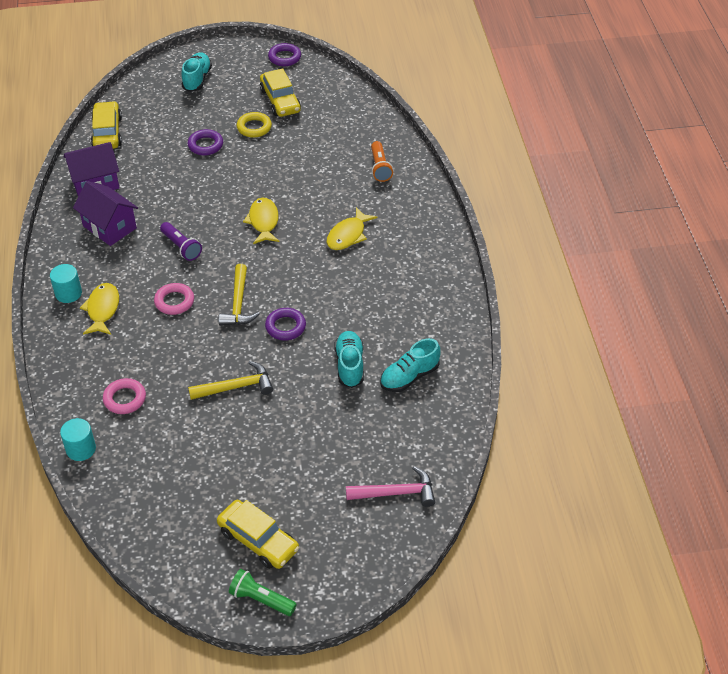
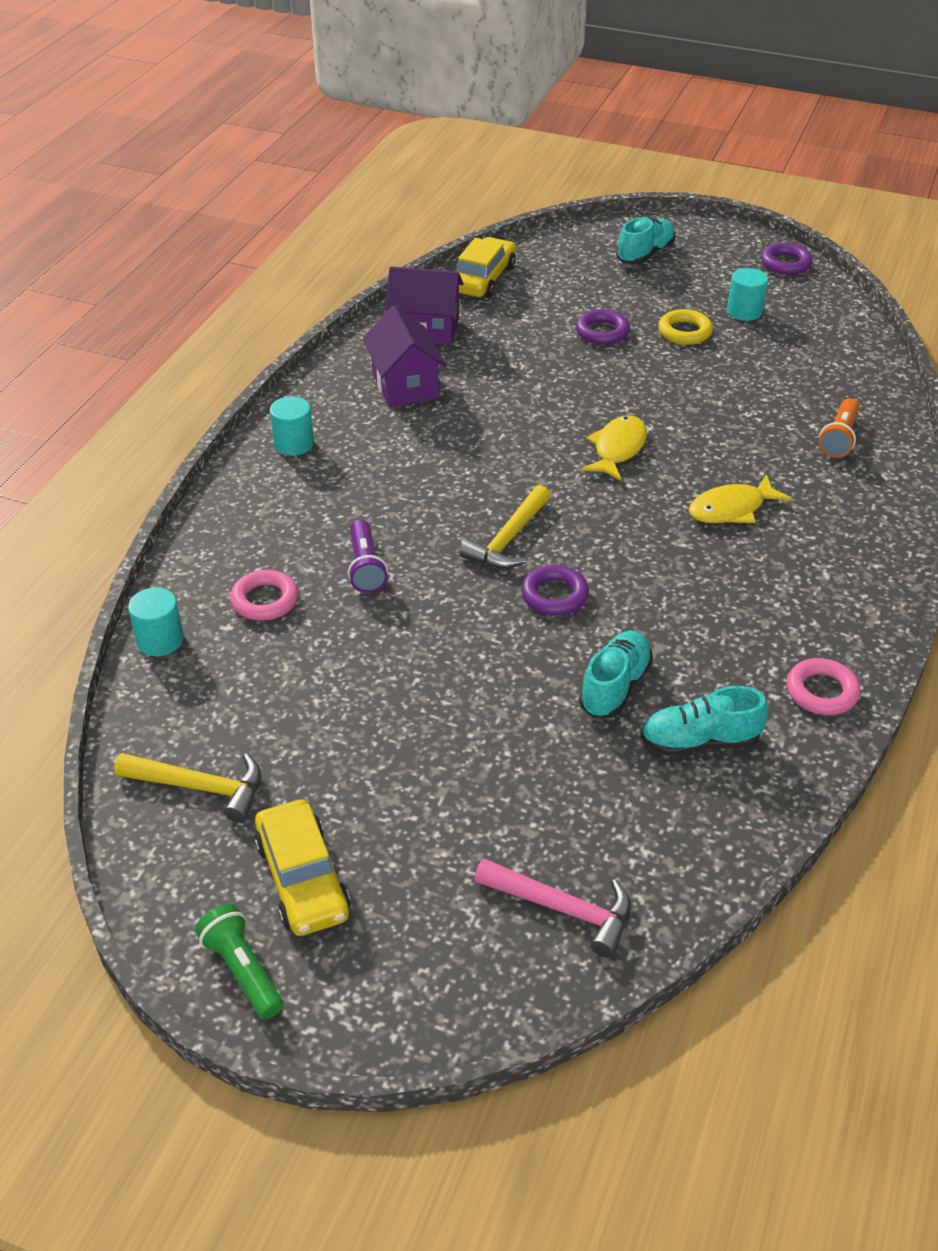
camera: 30 degrees right, 5 degrees down
(102, 309) = (321, 479): yellow fish -> none
(174, 301) = (422, 504): pink ring -> pink ring (822, 692)
(181, 247) = (481, 441): purple flashlight -> purple flashlight (365, 567)
(236, 387) = (426, 647): yellow hammer -> yellow hammer (200, 787)
(280, 100) = (744, 311): yellow car -> turquoise cylinder

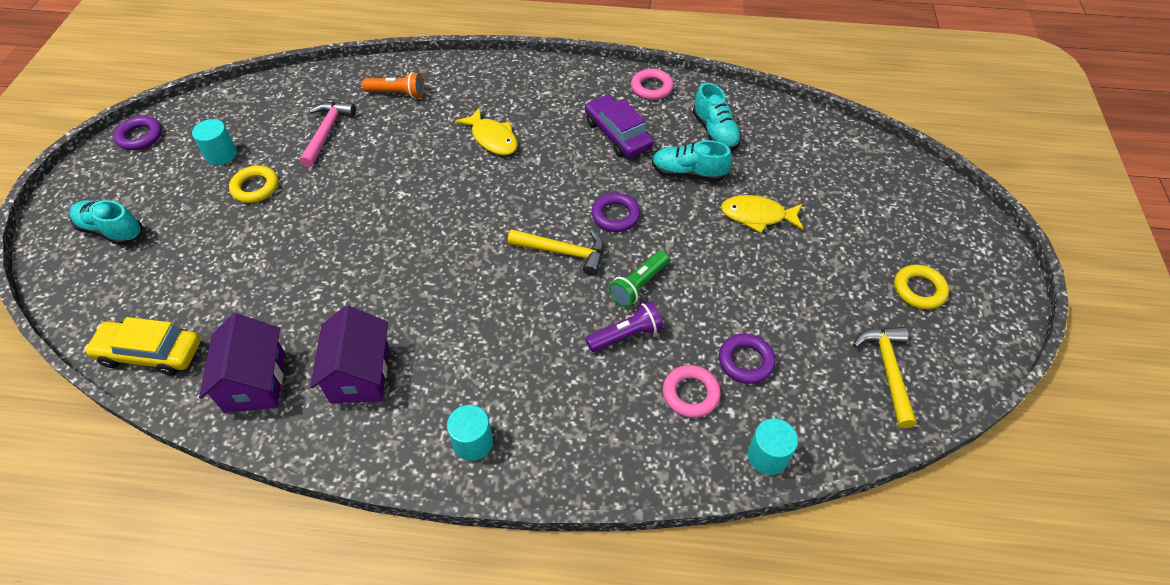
camera: 105 degrees left, 10 degrees up
(242, 970) = (995, 300): green flashlight -> green flashlight (638, 285)
(302, 879) = (919, 290): yellow car -> yellow ring
(405, 385) = (360, 374): purple house -> purple house turned 60 degrees counterclockwise
(563, 909) = (863, 170): pink hammer -> pink hammer (326, 132)
(602, 332) = (257, 241): purple ring -> purple ring (745, 361)
(617, 449) = (434, 206): yellow fish -> yellow fish (757, 216)
(716, 630) = (618, 134): none -> purple car

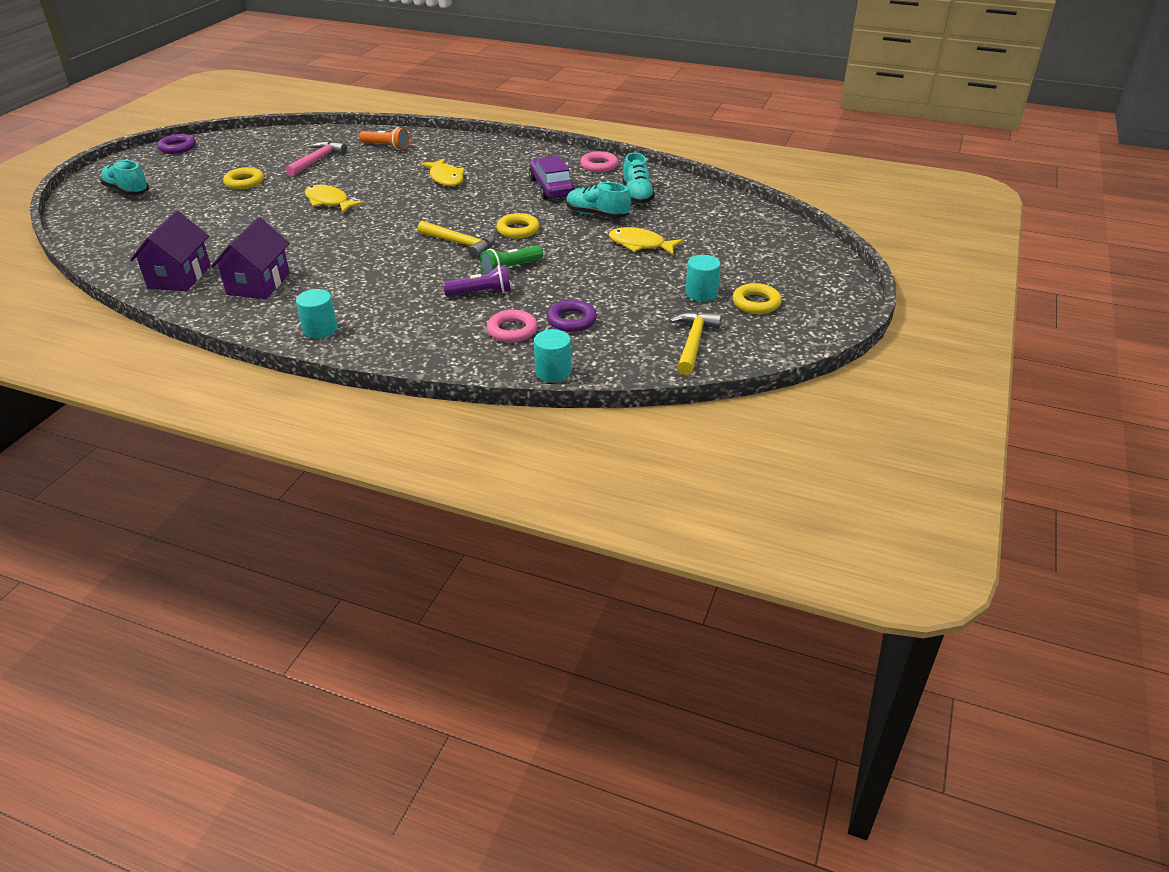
camera: 15 degrees right, 15 degrees down
(150, 353) = (115, 253): yellow car -> none
(221, 155) = (230, 163): turquoise cylinder -> turquoise cylinder (701, 293)
(376, 205) = (329, 202): none -> yellow fish
(615, 215) = (518, 230): purple ring -> yellow ring

